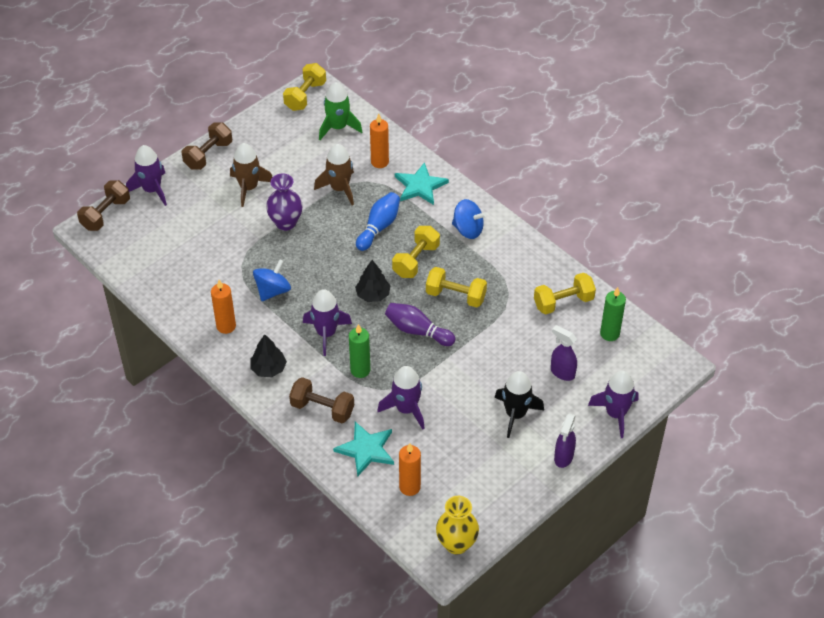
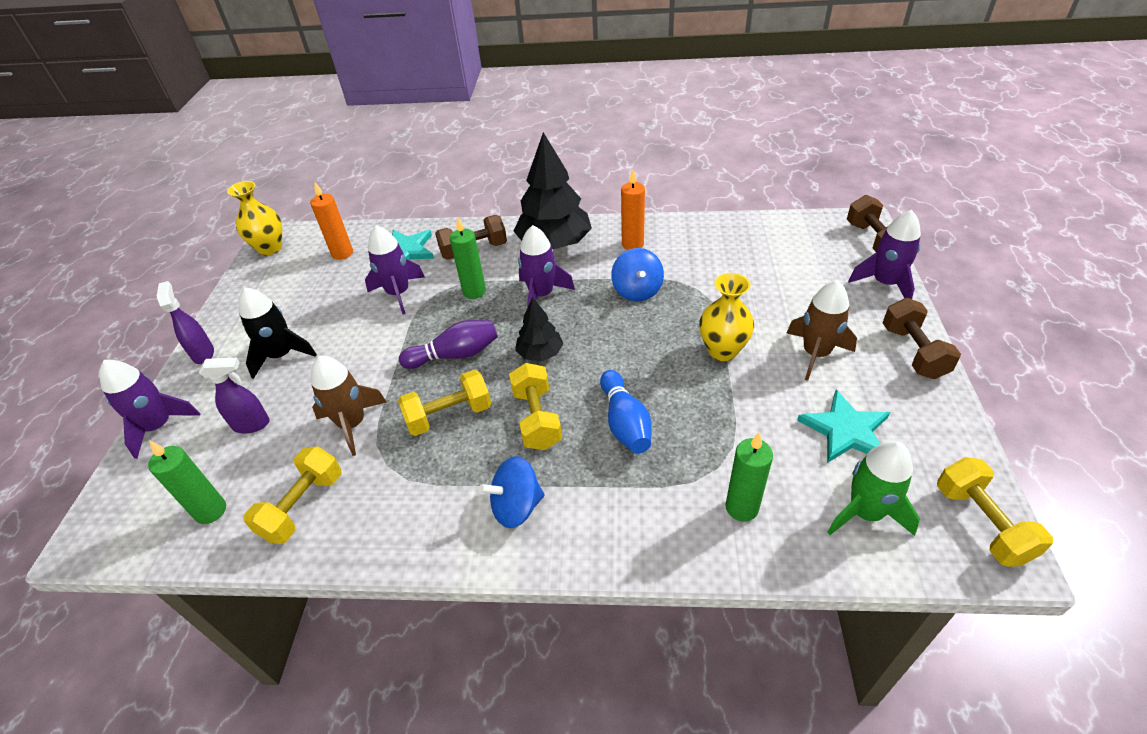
camera: 140 degrees right, 5 degrees down
(268, 369) = (554, 244): black tree -> black tree, size x1.90
(286, 223) = (722, 350): purple vase -> yellow vase
(340, 188) = (731, 431): brown rocket -> brown rocket (352, 424)
(379, 162) = (741, 507): orange candle -> green candle
(420, 186) = (647, 517): turquoise star -> turquoise star (846, 430)

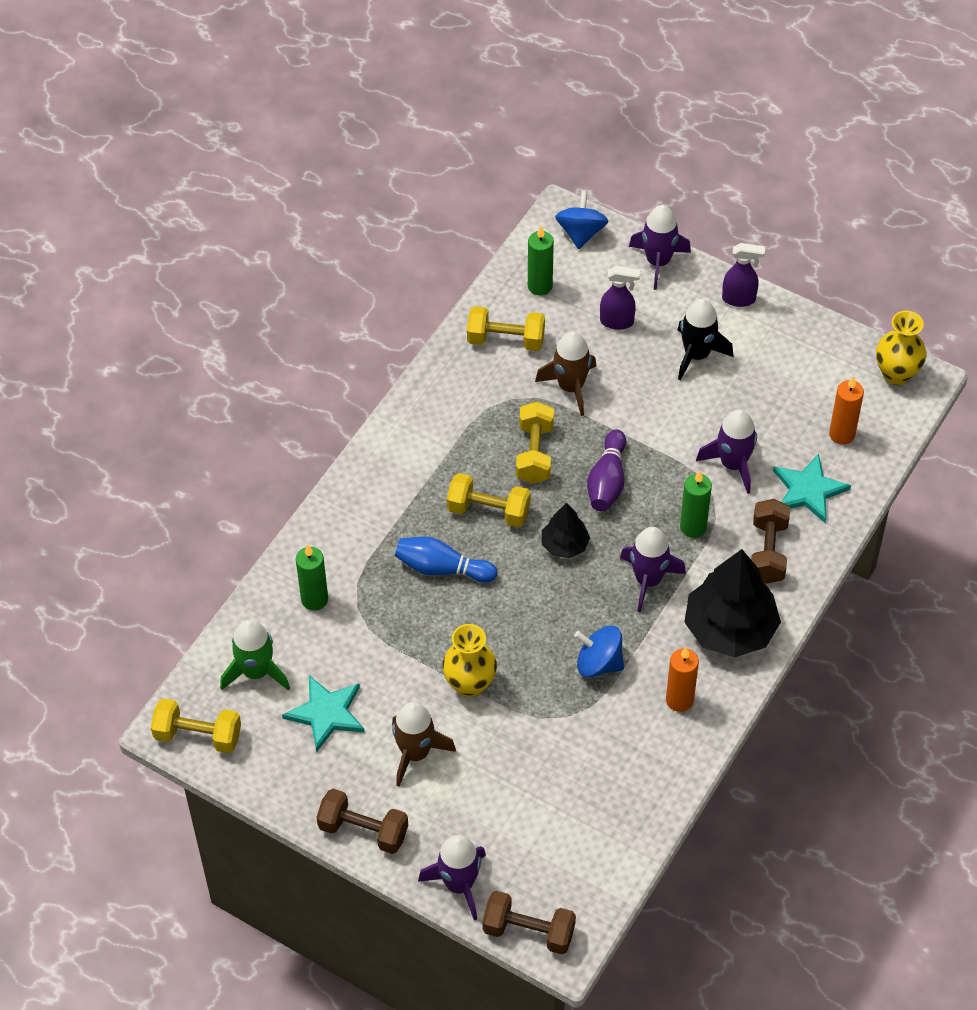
camera: 115 degrees right, 10 degrees up
(252, 424) = (617, 322): purple spray bottle -> purple spray bottle turned 105 degrees counterclockwise
(303, 506) = (506, 340): yellow dumbbell -> yellow dumbbell turned 45 degrees counterclockwise
(516, 506) = (414, 465): blue spinning top -> blue spinning top (581, 233)

